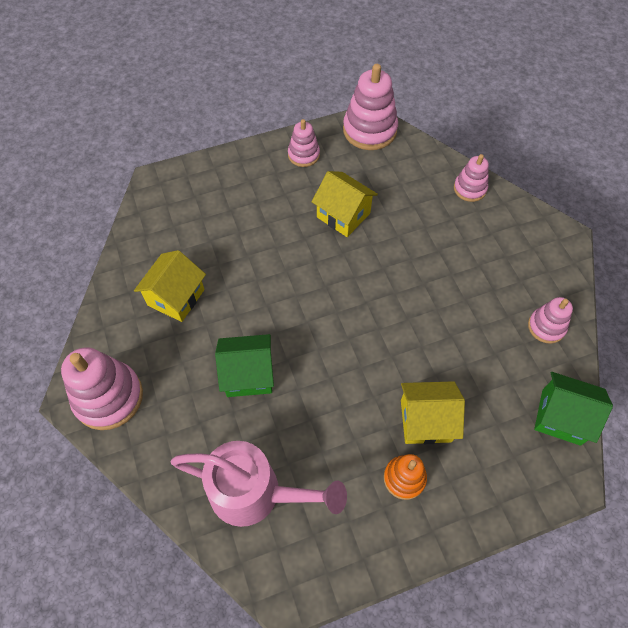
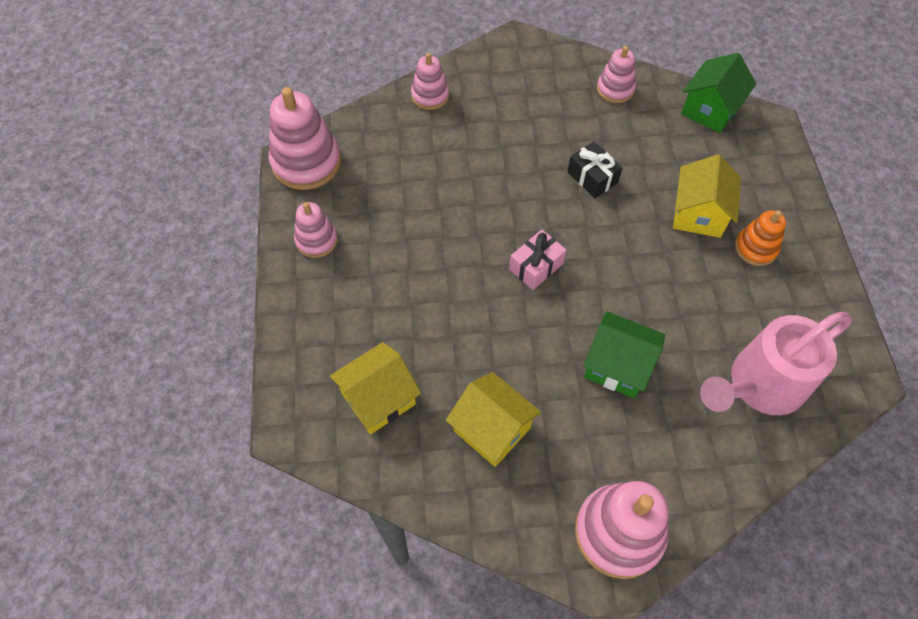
camera: 75 degrees left, 0 degrees up
(248, 374) = (617, 366): green house -> green house turned 75 degrees counterclockwise
(256, 493) = (758, 385): pink watering can -> pink watering can turned 150 degrees counterclockwise
(325, 299) = (536, 266): none -> pink gift
(343, 215) = (425, 221): yellow house -> yellow house (378, 399)
(432, 324) = (592, 177): none -> black gift

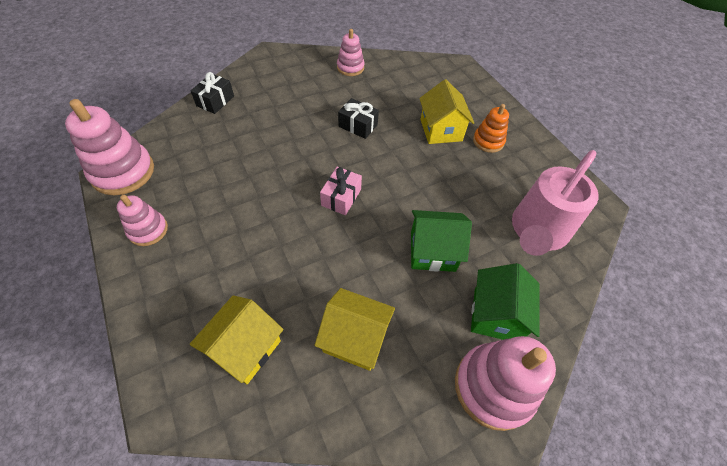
camera: 25 degrees left, 5 degrees down
(430, 95) = (215, 101): pink stacking toy -> black gift
(710, 110) = (418, 66): green house -> green house (496, 315)

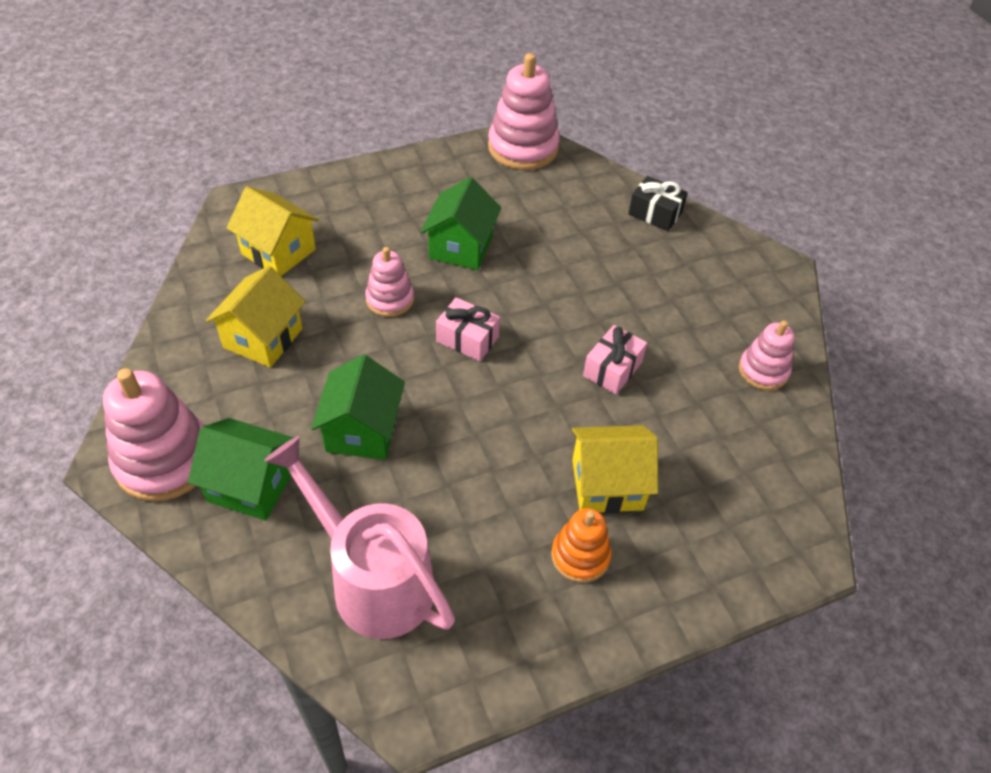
camera: 95 degrees right, 5 degrees down
(148, 230) = (437, 174): pink stacking toy -> pink stacking toy (390, 299)
(245, 207) = (461, 247): none -> green house
(358, 126) = (612, 369): black gift -> pink gift

